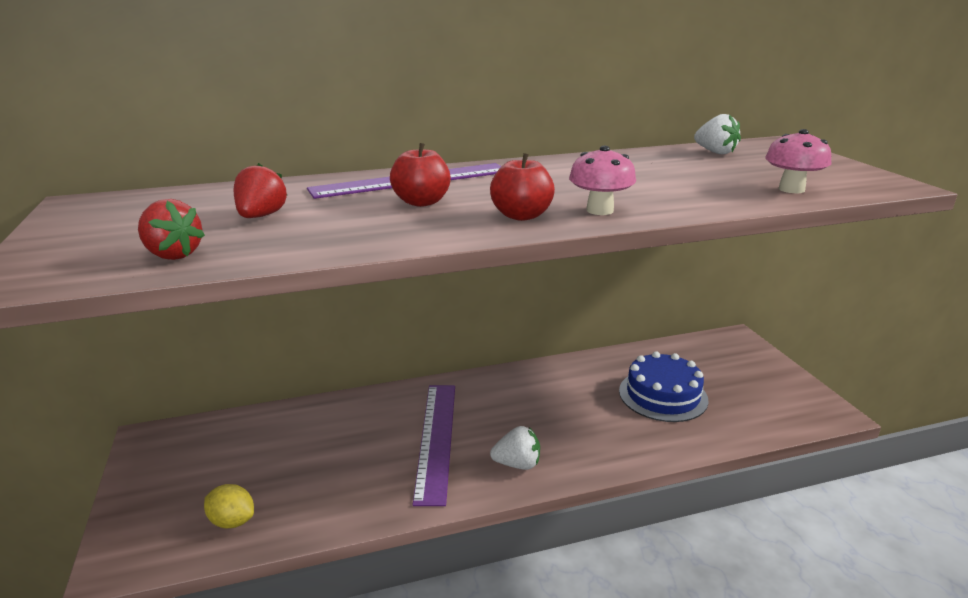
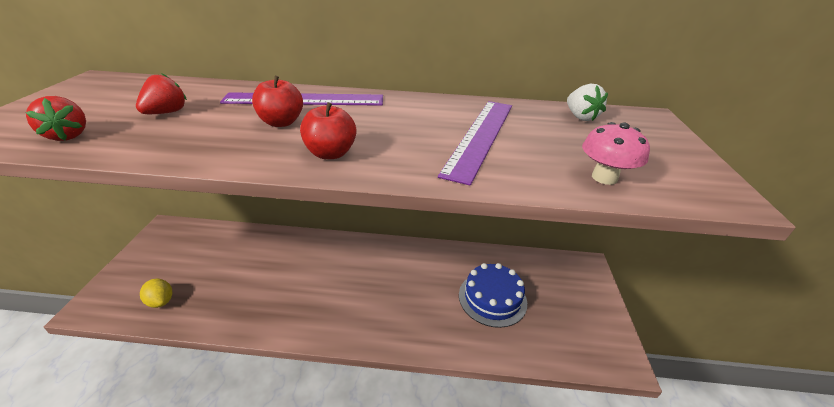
camera: 20 degrees right, 10 degrees up
(436, 439) = (314, 282): purple ruler -> purple ruler (481, 136)
(517, 464) = (349, 321): white strawberry -> none
(600, 210) = (398, 162): pink mushroom -> none

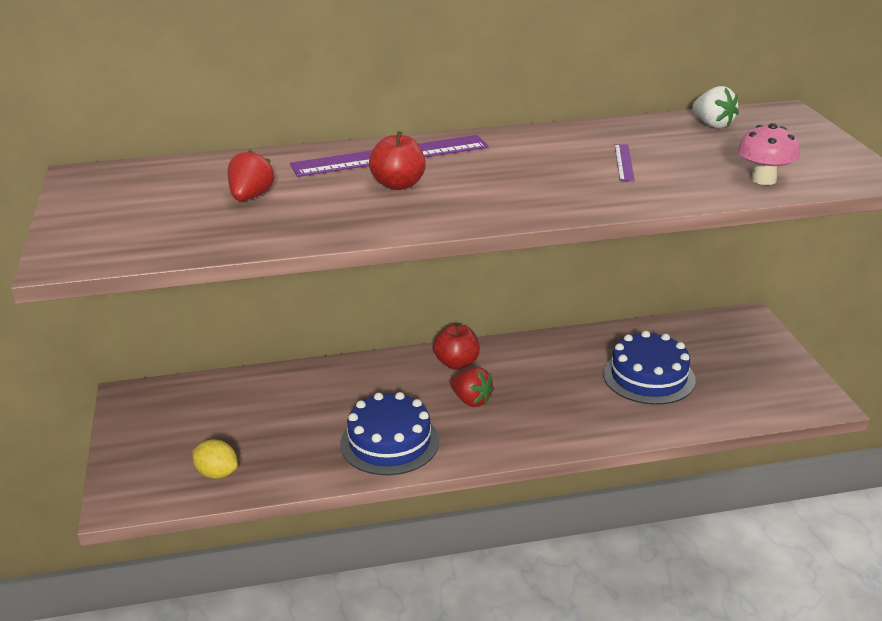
camera: 15 degrees left, 5 degrees down
(68, 135) = (182, 237): red strawberry -> red strawberry (471, 400)
(283, 307) = (389, 442): none -> blue cake
(330, 153) = (489, 204): red apple -> red apple (457, 363)
(481, 136) = (624, 162): purple ruler -> purple ruler, size x0.44

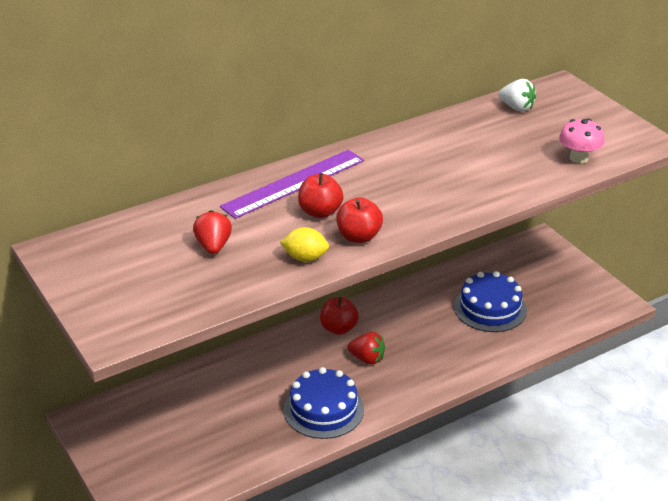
camera: 20 degrees left, 5 degrees up
(217, 473) = (202, 468): yellow lemon -> yellow lemon (305, 258)
(424, 213) = (359, 237): none -> red apple
(624, 162) = (473, 158): purple ruler -> none

